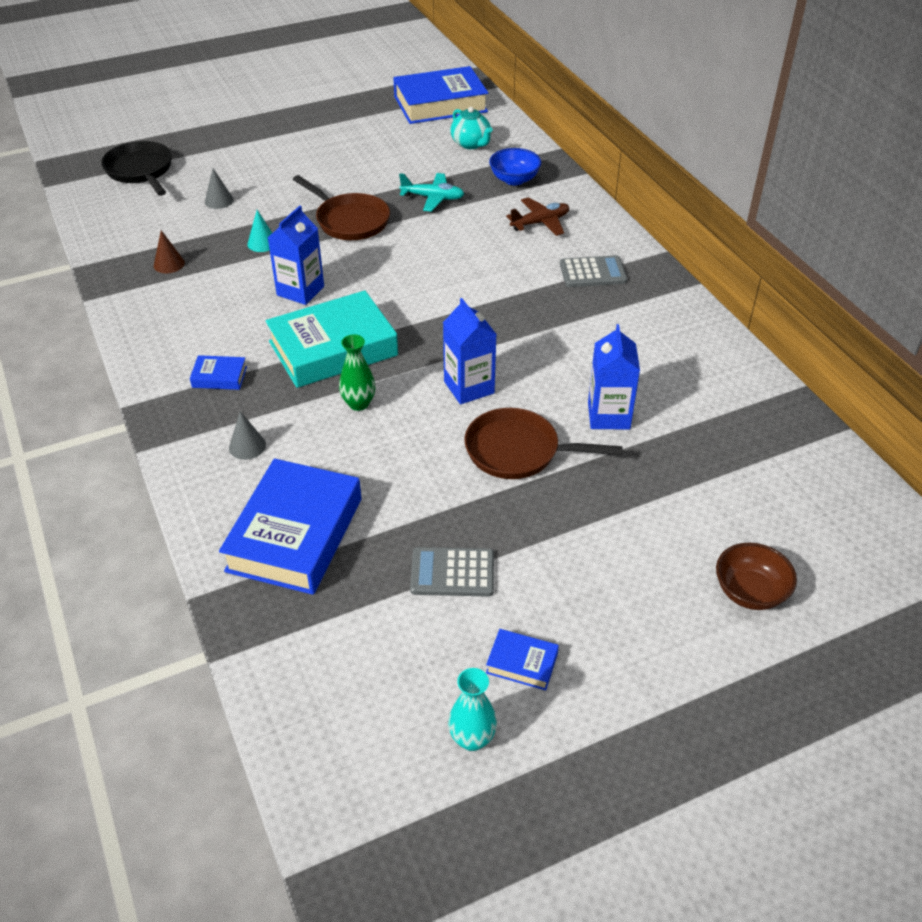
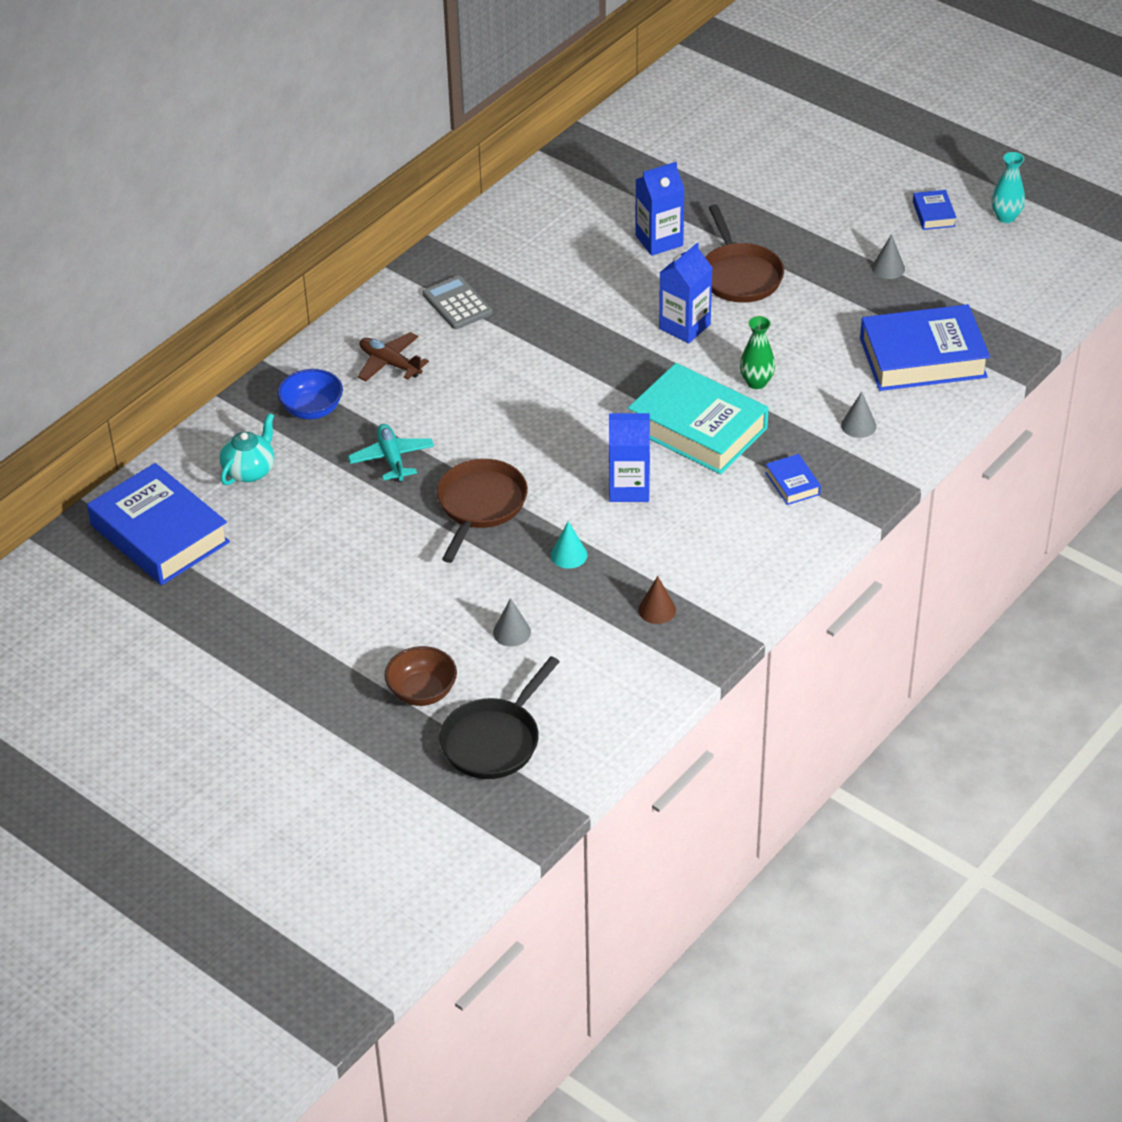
camera: 115 degrees left, 0 degrees up
(452, 573) = (888, 268): grey calculator -> grey cone
(750, 592) = (789, 135): brown bowl -> brown bowl (422, 692)

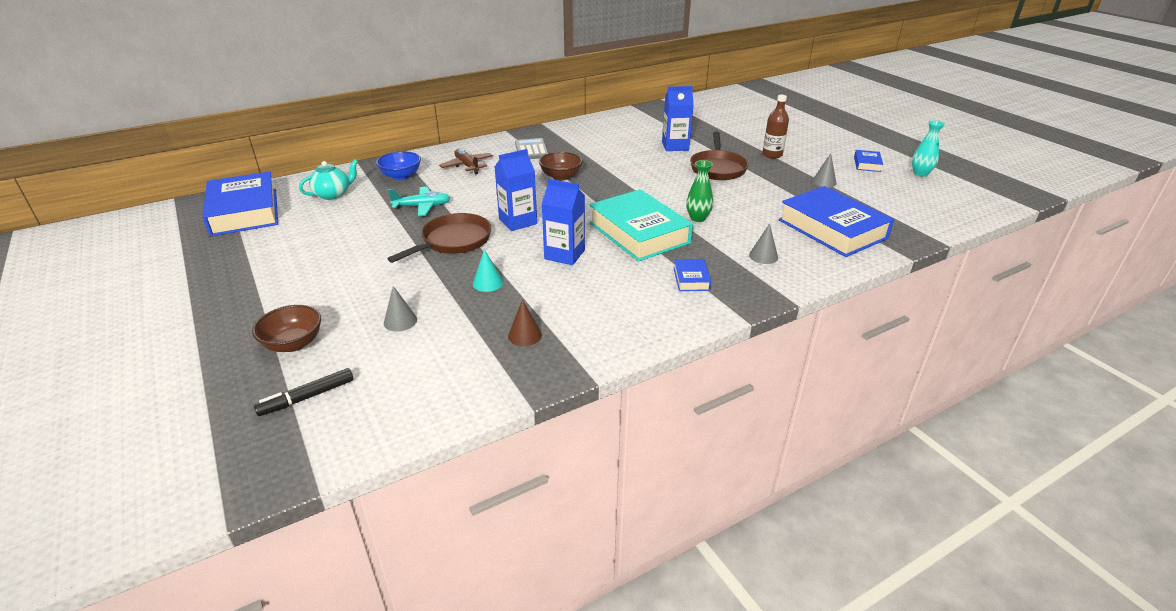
camera: 20 degrees right, 10 degrees down
(392, 459) = (422, 206): turquoise plane -> turquoise plane turned 75 degrees clockwise
(494, 740) = (307, 397): black pan -> black marker
(536, 350) = (561, 176): none -> brown bowl
(684, 326) = (665, 183): blue carton -> blue carton (518, 221)
(801, 225) = (772, 155): none -> brown bottle
(923, 357) = (832, 229): blue book -> blue book turned 45 degrees clockwise

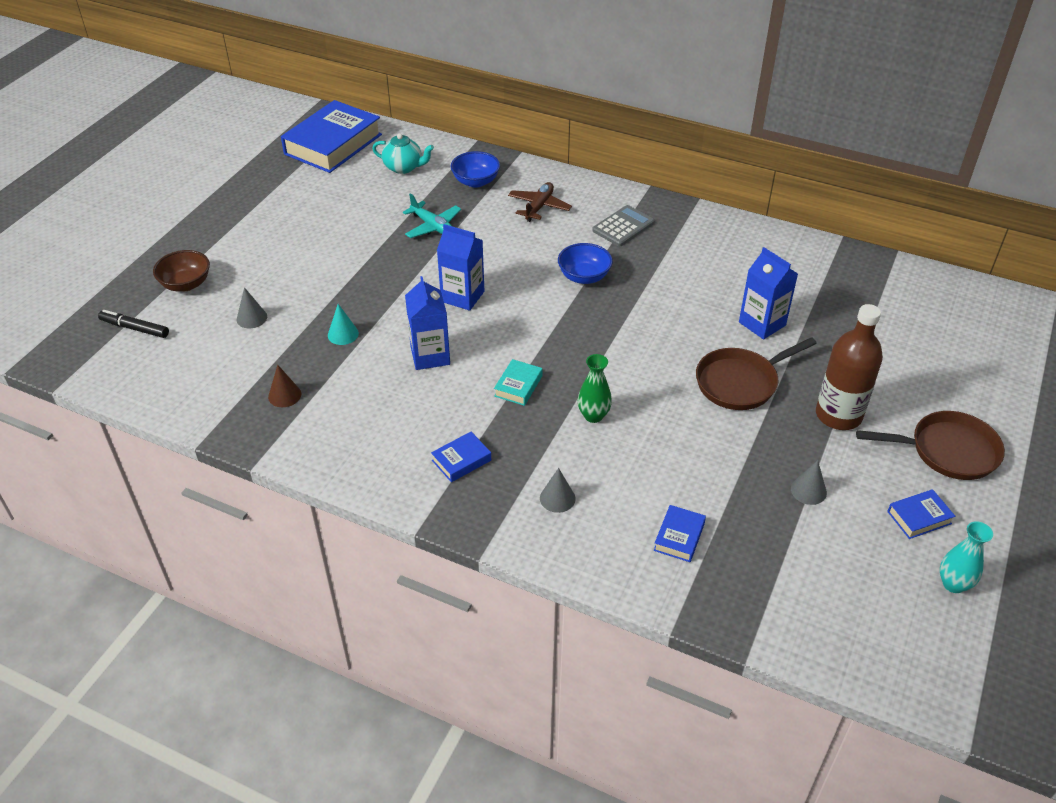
camera: 55 degrees right, 10 degrees up
(453, 241) = (391, 278): brown pan -> brown pan (947, 451)
(561, 176) = (584, 277): brown bowl -> blue bowl
(639, 233) = (518, 386): turquoise book -> turquoise book, size x0.43
(772, 155) = (838, 415): brown bottle -> brown bottle, size x1.53
(832, 229) = (679, 537): blue book -> blue book, size x0.43

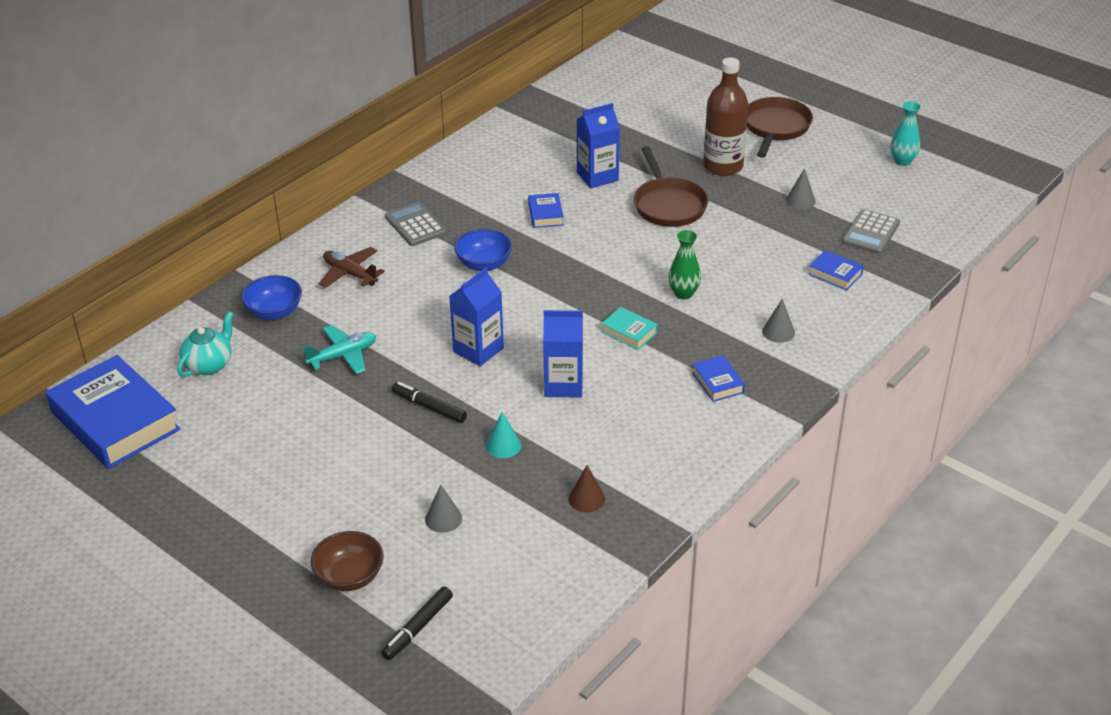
camera: 75 degrees left, 5 degrees down
(381, 284) = (429, 407): none -> black marker
(777, 563) = (870, 233): none -> grey calculator
(919, 517) = (838, 158): blue book -> blue book (545, 214)

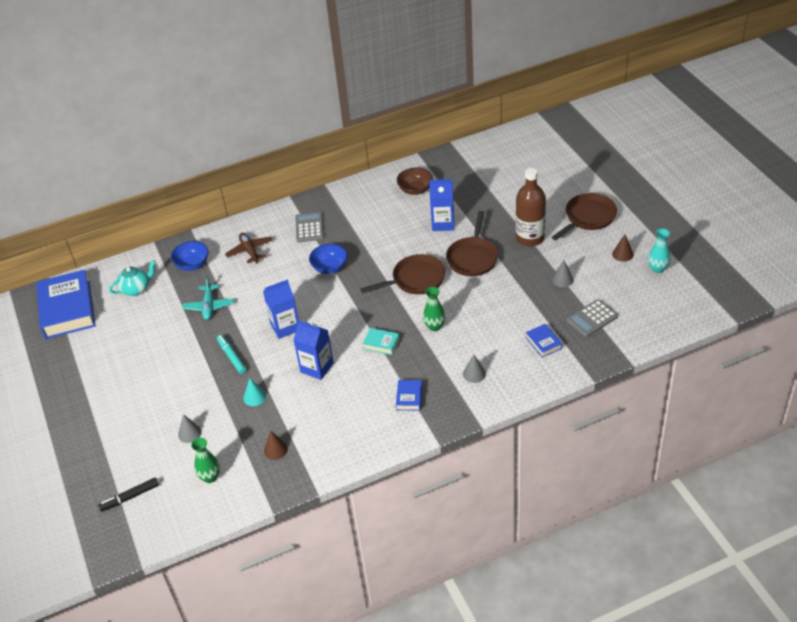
camera: 30 degrees right, 5 degrees up
(343, 356) = (209, 306): turquoise plane -> turquoise plane turned 90 degrees clockwise
(349, 577) = (117, 451): brown bowl -> brown bowl (415, 190)
(429, 407) = (232, 357): black marker -> turquoise marker
(519, 562) = (210, 477): none -> green vase
(545, 214) = (391, 242): blue book -> none
(613, 248) = (415, 279): none -> brown pan
(629, 332) = (381, 344): turquoise book -> turquoise book turned 45 degrees counterclockwise
(849, 156) = (622, 254): none -> brown cone

